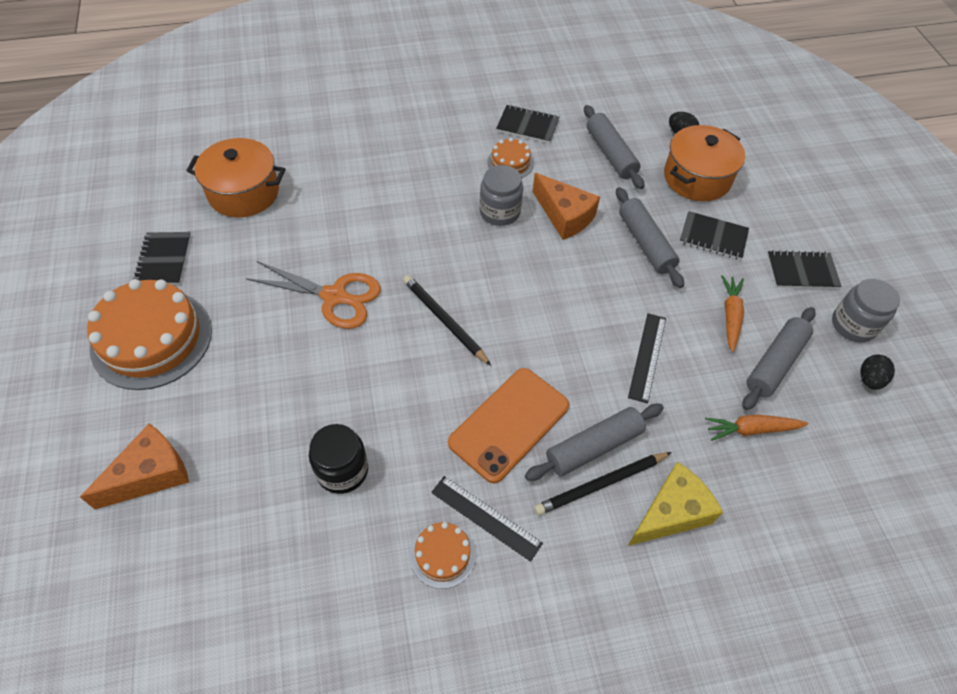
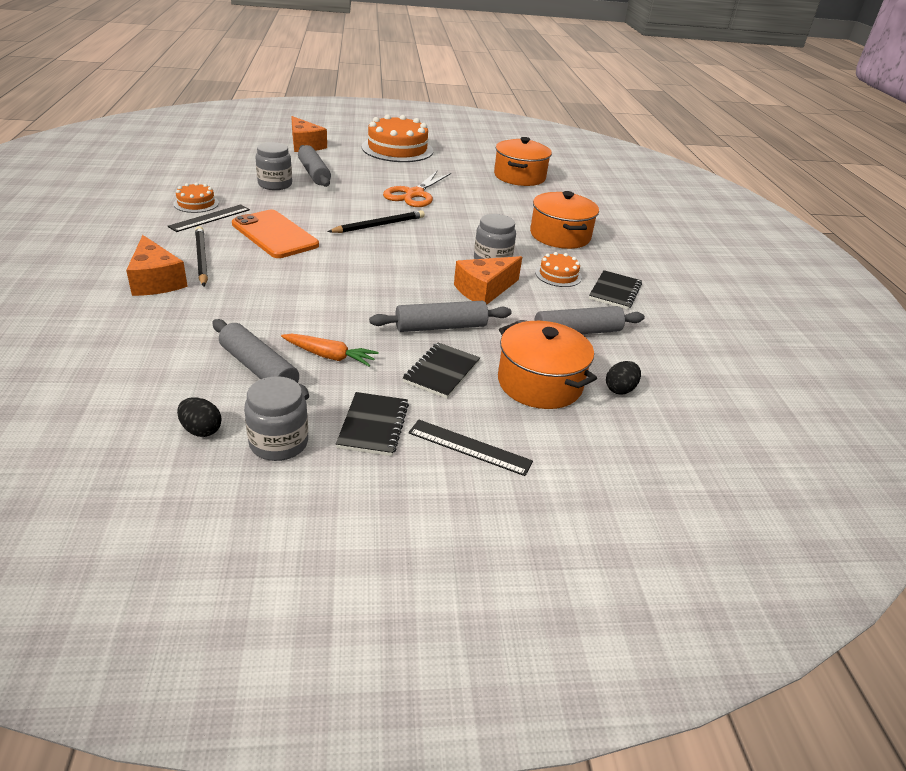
camera: 95 degrees right, 20 degrees down
(164, 260) = (459, 154): black notebook -> none
(342, 470) = (275, 184): black jar -> grey jar
(418, 159) = (560, 236): none -> orange pot
(593, 447) = (234, 261): grey rolling pin -> grey rolling pin (314, 173)
(647, 357) = (304, 300): black ruler -> black ruler (469, 447)
(671, 513) = (155, 281): yellow cheese -> orange cheese
(751, 430) = (197, 335): orange carrot -> none

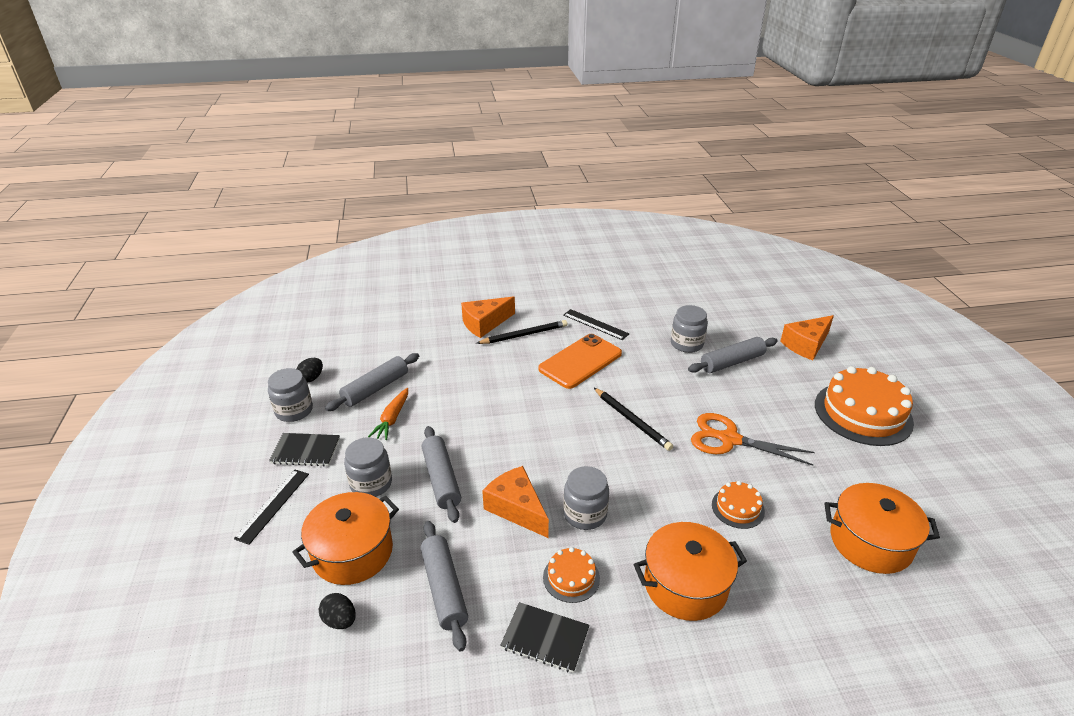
camera: 90 degrees right, 0 degrees up
(196, 203) = (619, 313): orange cake -> orange cake (738, 508)
(442, 372) = (371, 484): black notebook -> grey jar

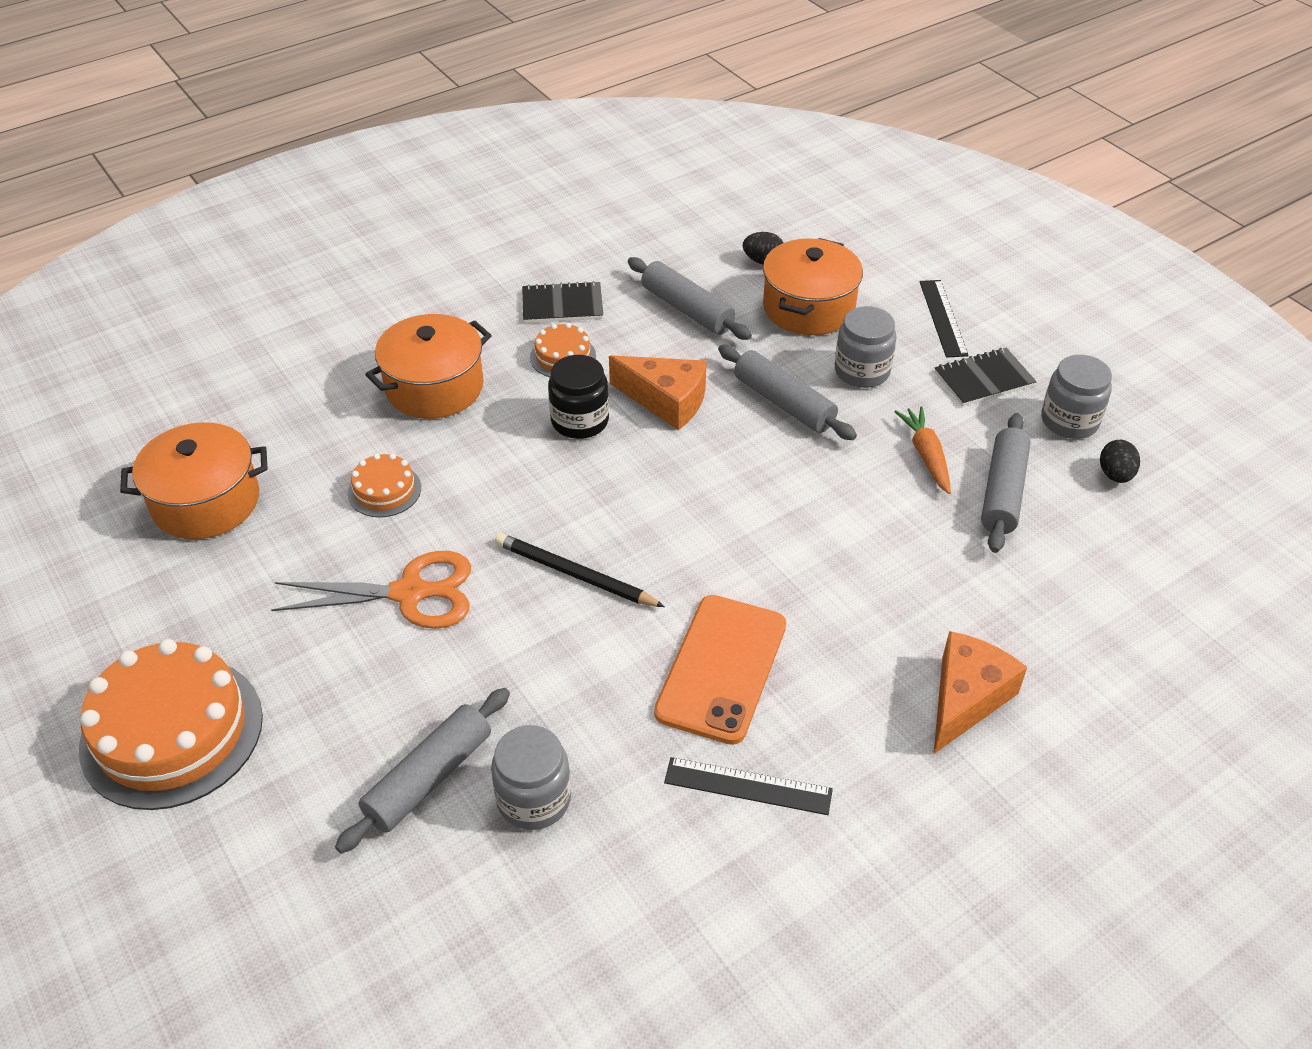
camera: 155 degrees right, 10 degrees up
(524, 335) = (869, 697): black pencil -> none
(585, 514) = (580, 421): grey jar -> black jar
(806, 345) = (267, 901): orange cheese -> none

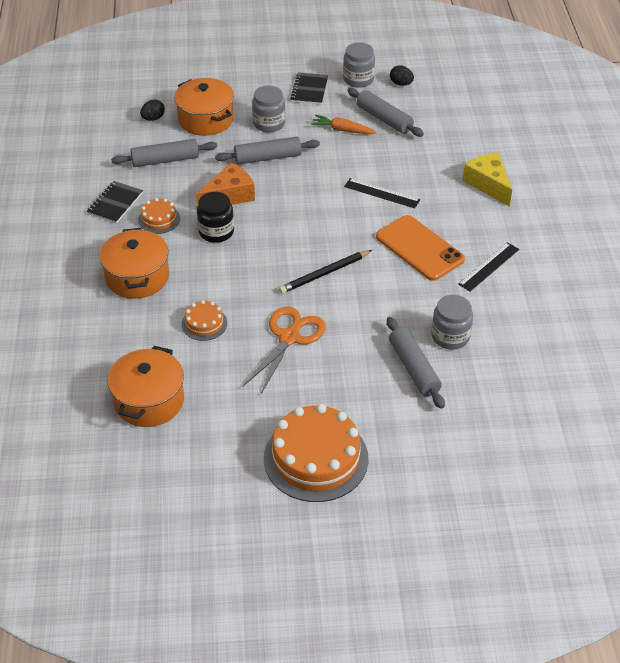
camera: 60 degrees left, 0 degrees up
(943, 318) = (256, 81): black ruler -> black ruler (382, 193)
(966, 699) = (488, 184): orange cheese -> yellow cheese

